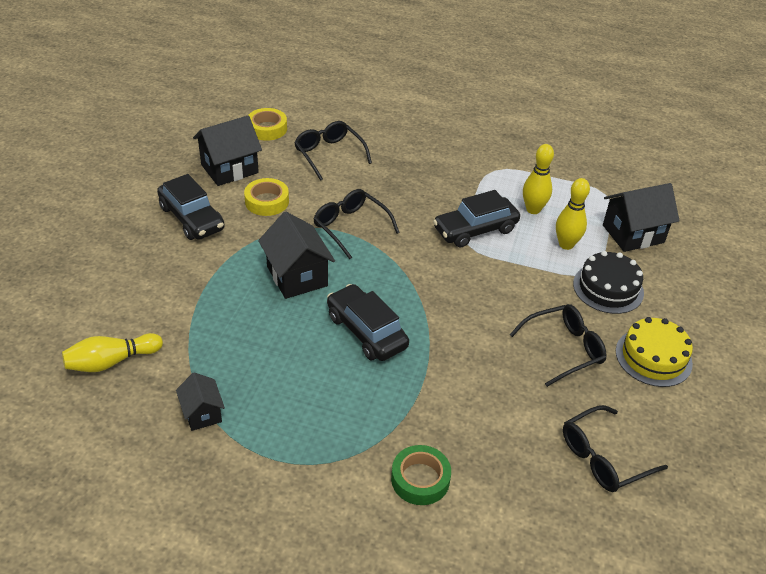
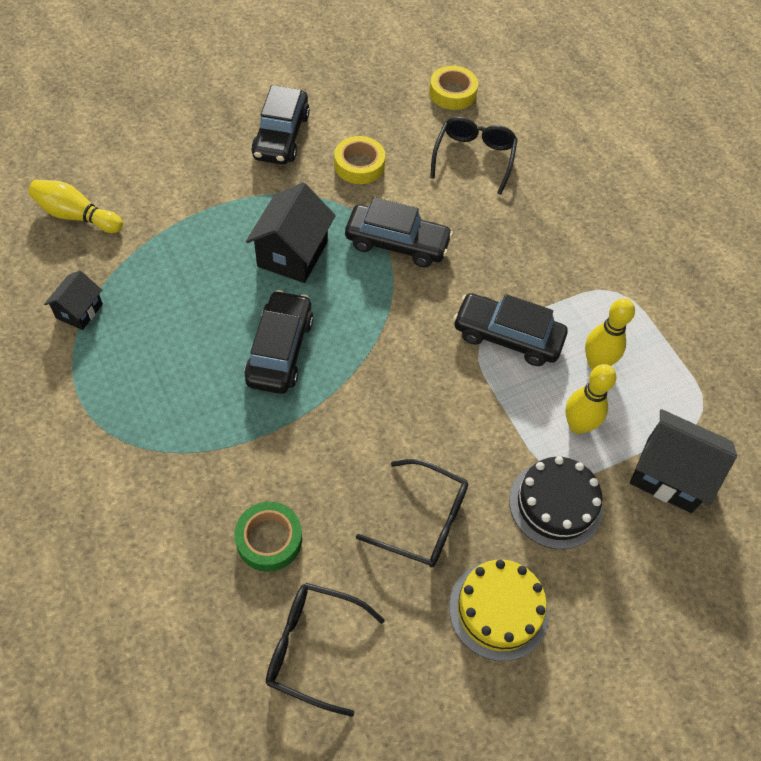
camera: 45 degrees right, 15 degrees up
(229, 169) = (369, 111): black house -> none
(350, 227) = (397, 243): black glasses -> black car
(420, 479) = (149, 512): green tape -> green tape (269, 539)

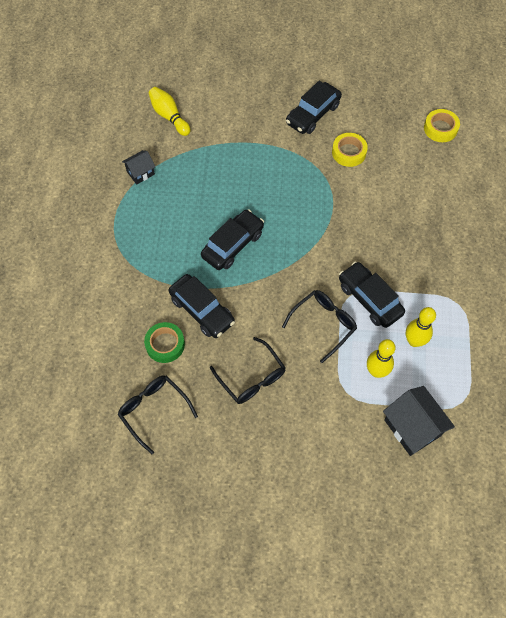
camera: 35 degrees right, 5 degrees up
(292, 254) = (274, 191): black house -> none
(397, 243) = (340, 212): black car -> black car (202, 310)
(474, 157) = (425, 178): black glasses -> black glasses (324, 324)
(498, 610) = (261, 445): yellow cake -> none
(555, 504) = (332, 408): black cake -> none

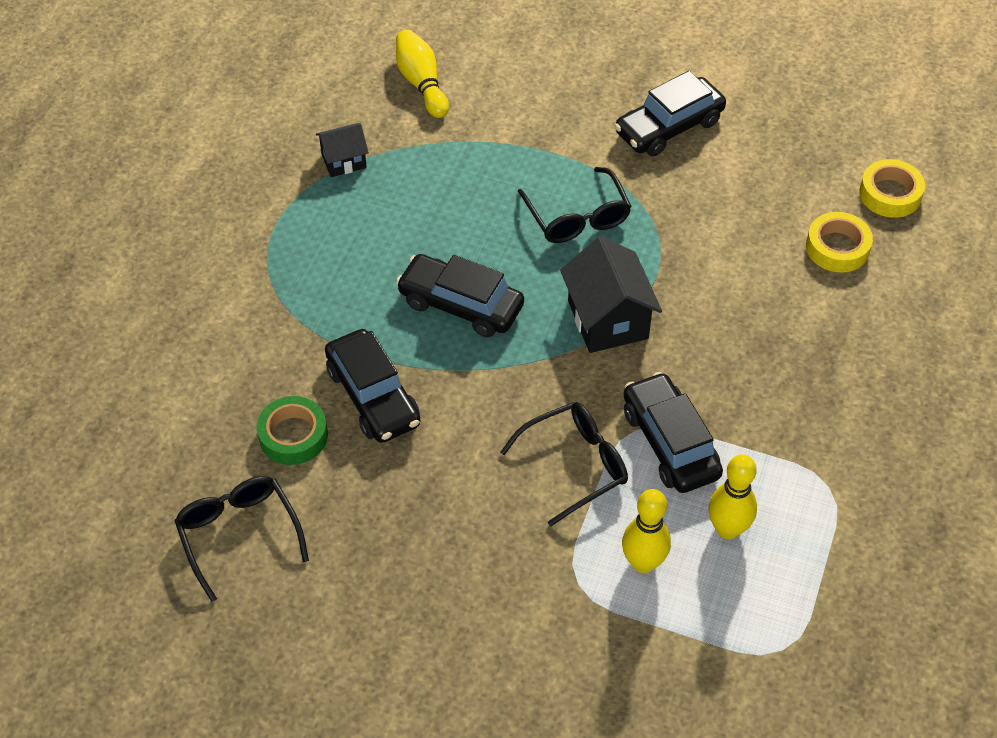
camera: 15 degrees right, 10 degrees down
(233, 245) = (460, 305): black car -> black car turned 120 degrees counterclockwise
(252, 378) = (421, 522): black glasses -> black glasses (577, 217)
(349, 152) = (712, 200): yellow tape -> yellow tape (837, 248)
(412, 427) = (677, 670): black house -> black house (607, 319)

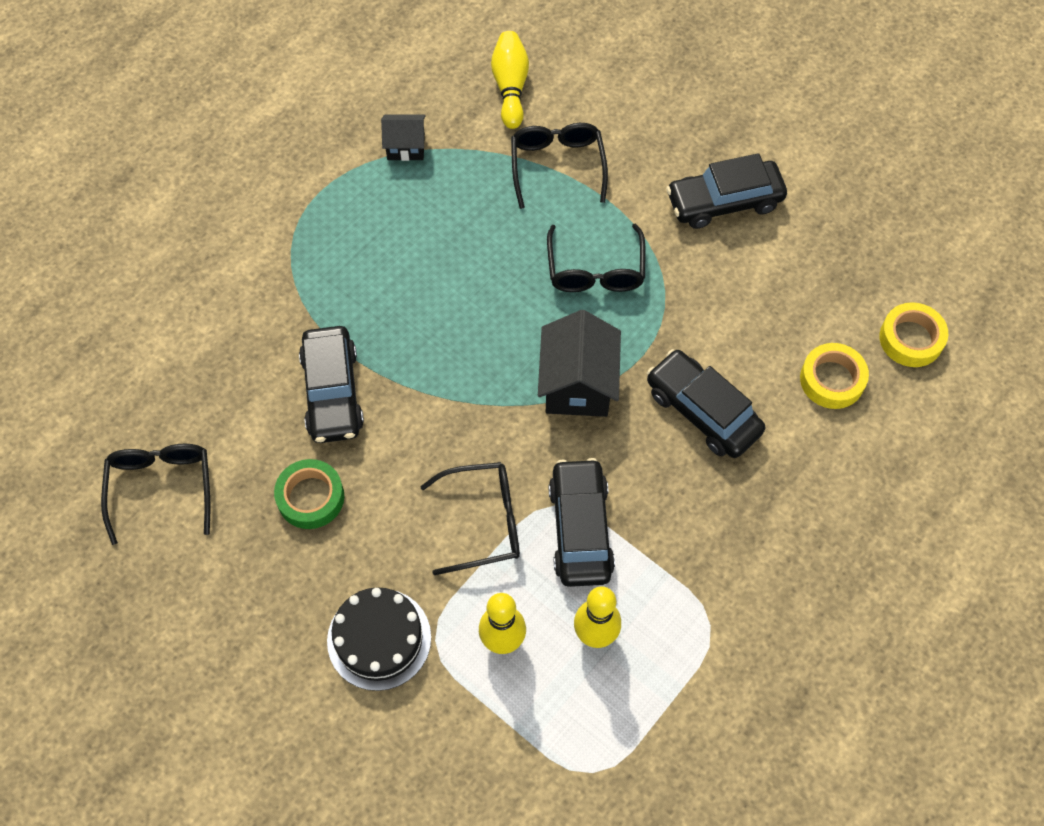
camera: 20 degrees right, 10 degrees up
(293, 435) = (247, 408): green tape -> green tape (310, 497)
(460, 305) = (449, 326): black car -> black car (702, 411)
(498, 138) = (557, 165): none -> black glasses
(523, 600) = (379, 639): none -> black cake

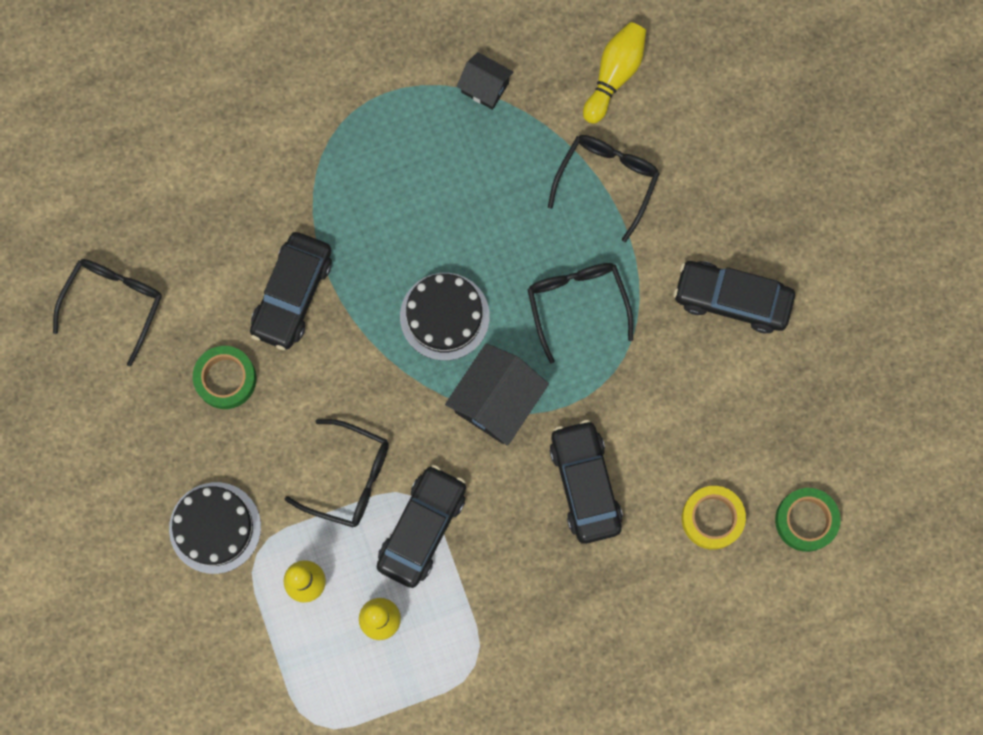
camera: 30 degrees right, 15 degrees up
(485, 339) = (444, 316): none -> black cake
(595, 270) = (577, 303): black glasses -> black glasses turned 135 degrees clockwise
(911, 339) = (806, 520): yellow tape -> green tape

